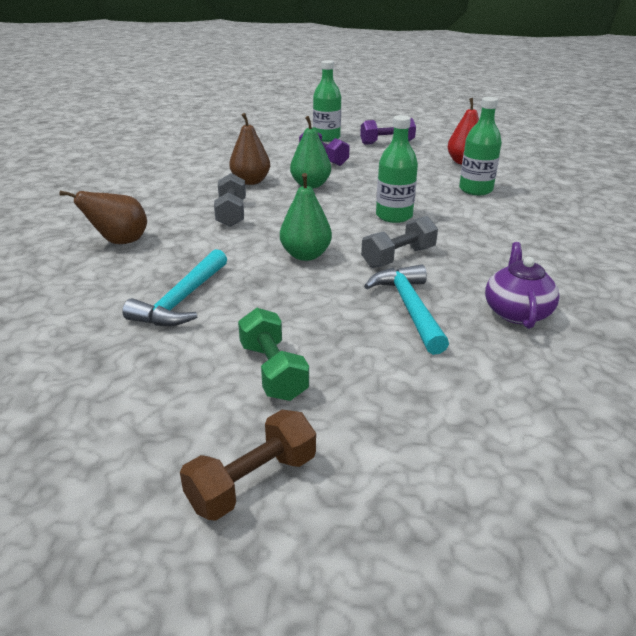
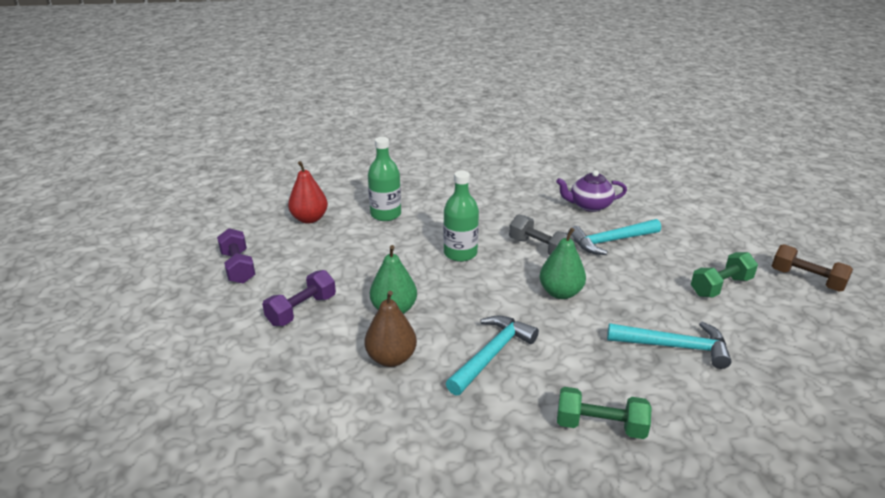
camera: 100 degrees left, 0 degrees up
(119, 242) = (600, 426): brown pear -> green dumbbell
(231, 213) = (491, 354): grey dumbbell -> turquoise hammer
(326, 138) = (210, 317): green bottle -> none

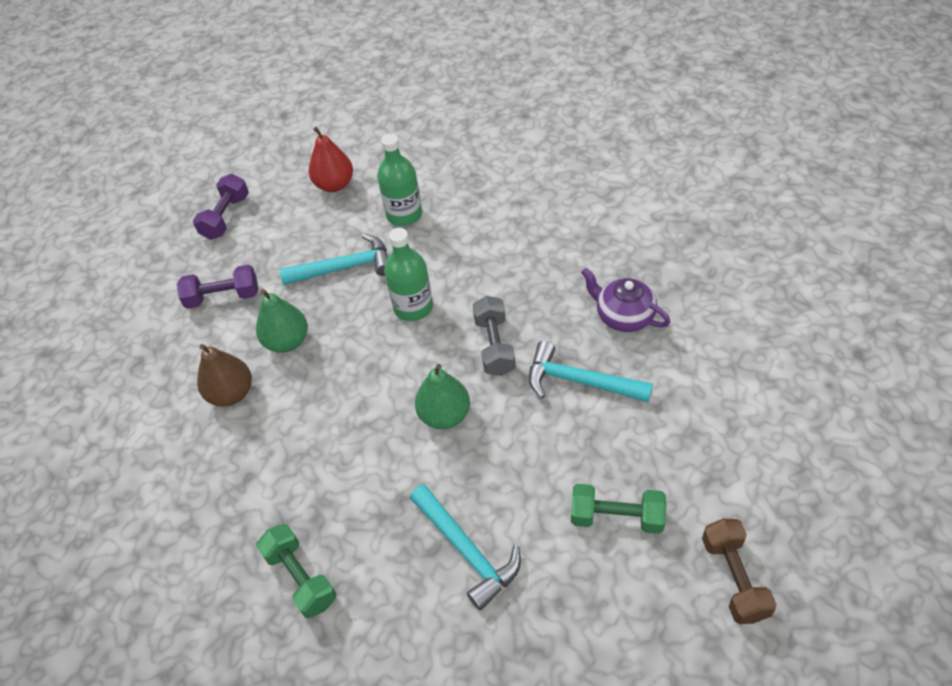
camera: 45 degrees right, 20 degrees up
(491, 354) = (305, 444): turquoise hammer -> turquoise hammer (344, 267)

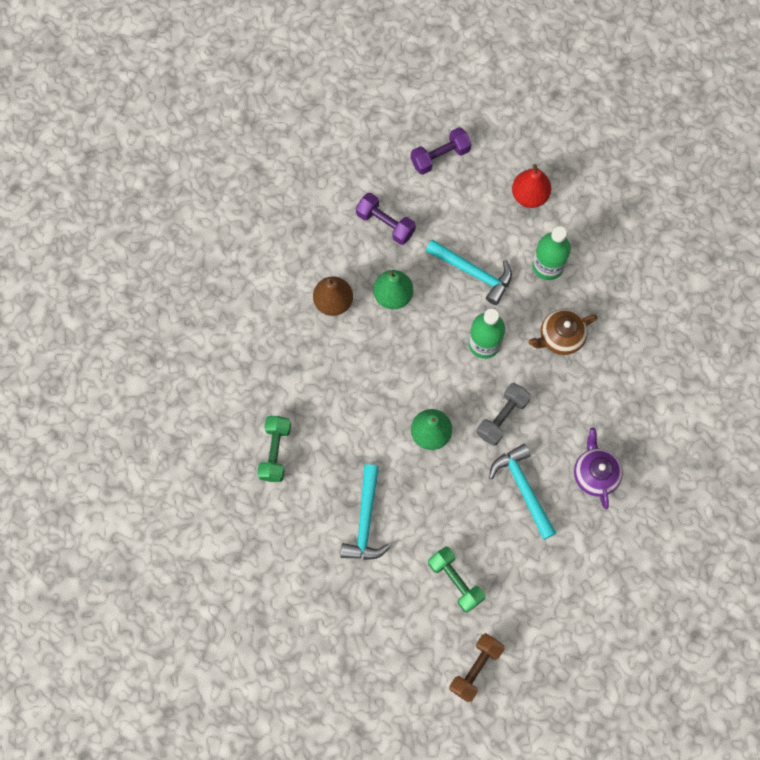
camera: 40 degrees right, 20 degrees up
(473, 250) = (560, 337): none -> brown teapot

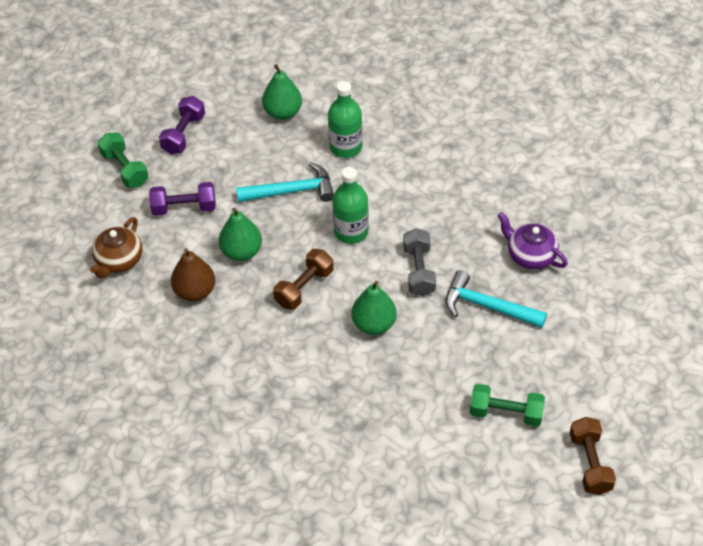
camera: 40 degrees left, 20 degrees down
(275, 452) = (255, 437): green dumbbell -> green dumbbell (125, 169)
(365, 521) = (386, 428): turquoise hammer -> none
(409, 362) = (304, 287): none -> brown dumbbell
(529, 195) = (283, 112): red pear -> green pear
(560, 337) = (405, 186): brown teapot -> brown teapot (119, 260)

